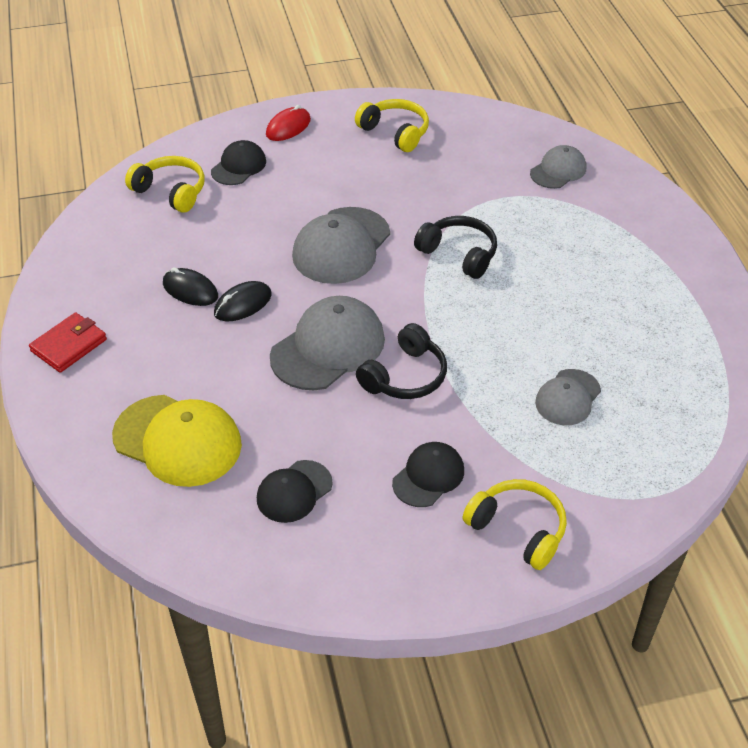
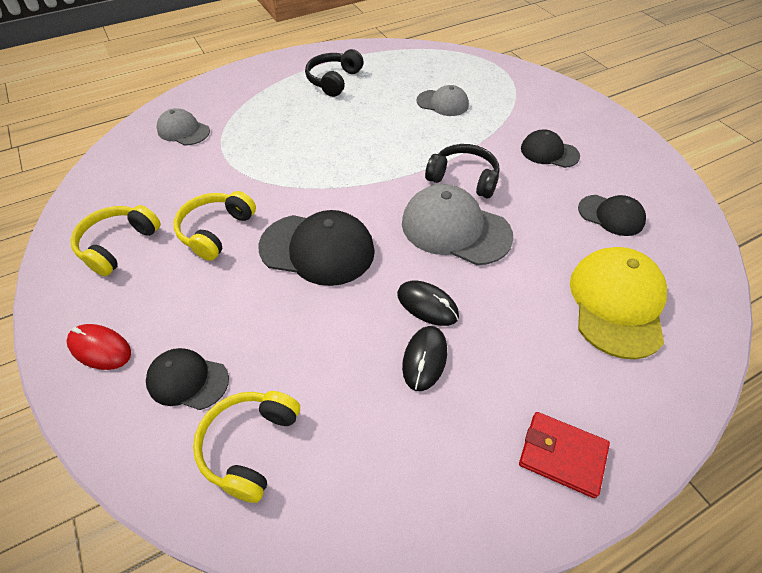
camera: 105 degrees left, 5 degrees up
(341, 246) = (317, 249): grey cap -> black cap
(459, 254) = (309, 171): black headphones -> black headphones (334, 80)
(518, 529) = (562, 111): yellow headphones -> yellow headphones (216, 231)

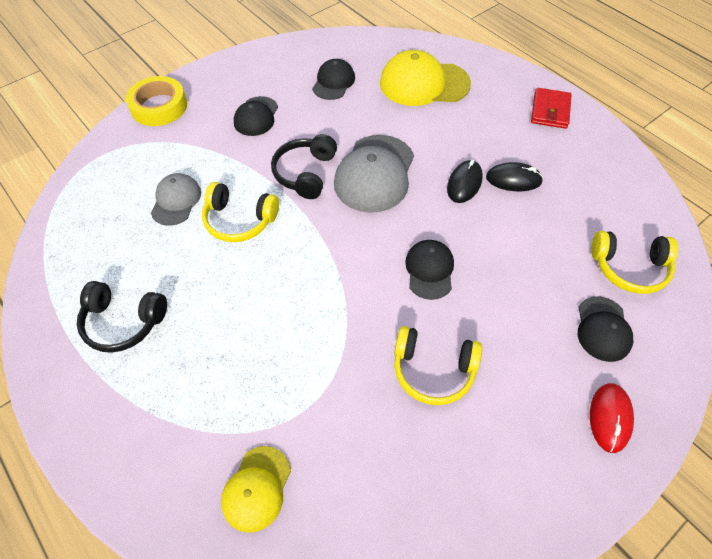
camera: 100 degrees left, 5 degrees up
(118, 245) = (485, 470): yellow headphones -> yellow headphones (239, 220)
(183, 131) = (257, 488): grey cap -> yellow cap
(317, 249) = (429, 270): black cap -> black cap, size x0.59
(563, 95) = (159, 106): none -> yellow tape

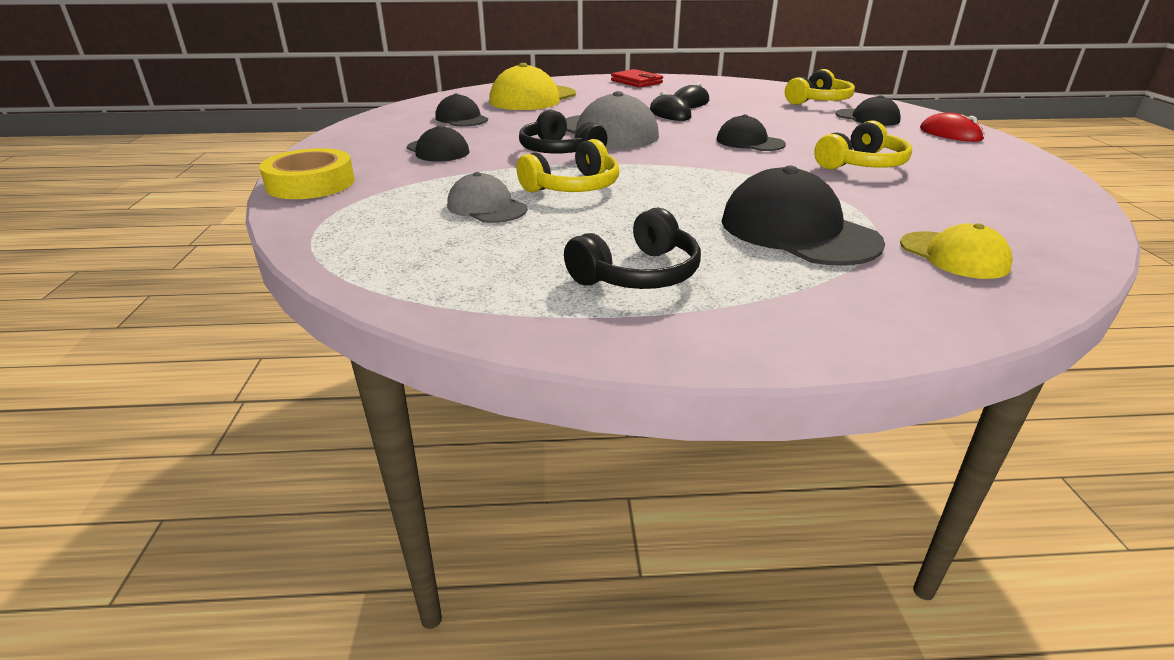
camera: 55 degrees left, 25 degrees down
(242, 377) = (797, 231): none -> black cap

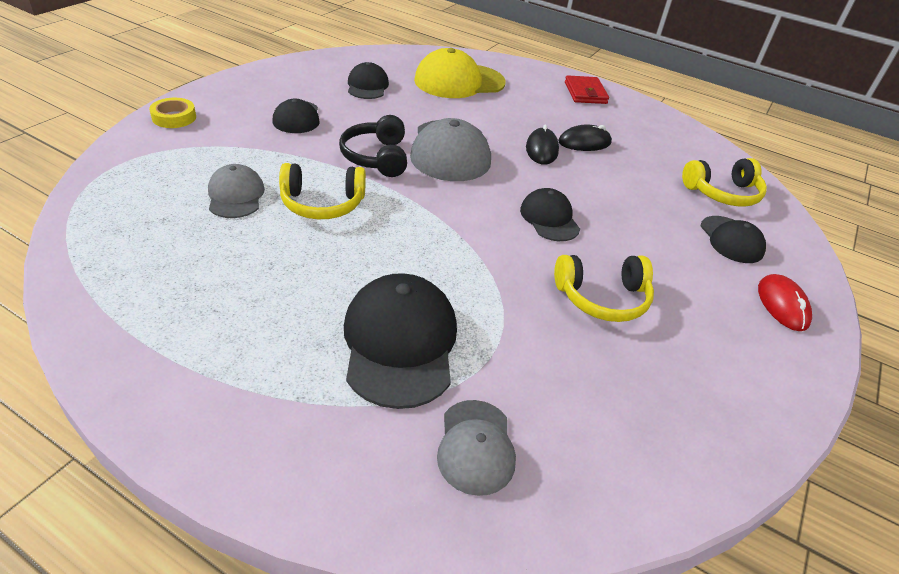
camera: 30 degrees right, 10 degrees up
(311, 183) = (174, 117): yellow tape -> yellow tape, size x0.62
(638, 274) = (220, 317): black headphones -> none
(954, 255) = (476, 447): yellow cap -> grey cap

